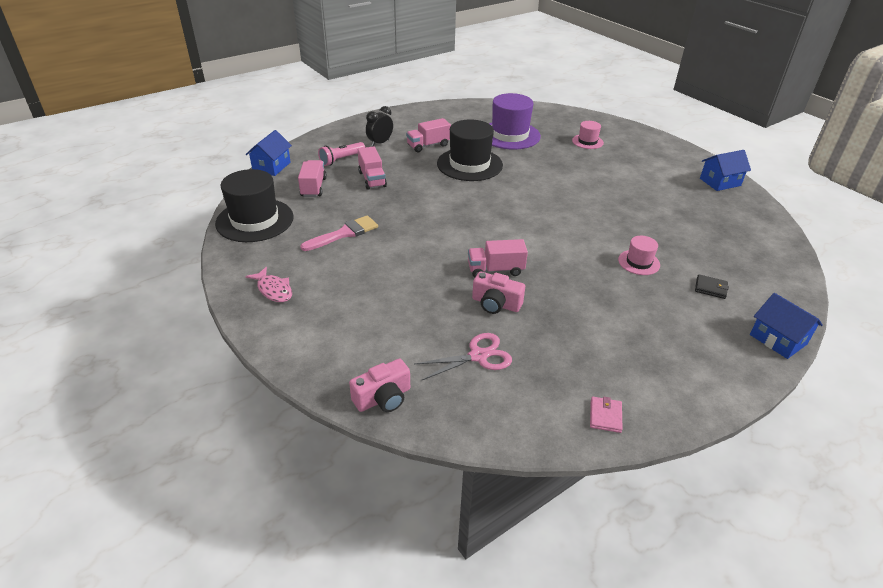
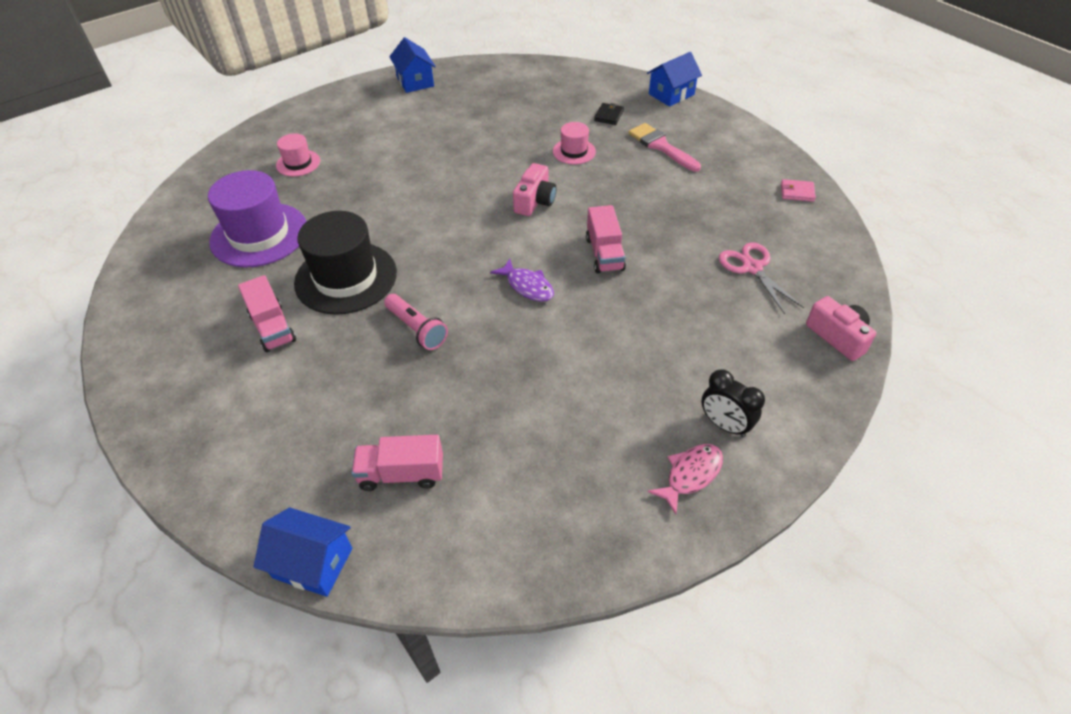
camera: 90 degrees left, 10 degrees up
(255, 220) = (510, 546): black hat -> none
(341, 159) = (302, 445): pink flashlight -> pink flashlight (416, 329)
(344, 233) = (541, 410): pink brush -> pink brush (661, 146)
(372, 179) = (380, 392): pink truck -> none
(380, 143) = (248, 394): black clock -> black clock (724, 425)
(458, 232) = (527, 286): none -> purple fish
(496, 304) = (666, 254): pink camera -> pink camera (535, 201)

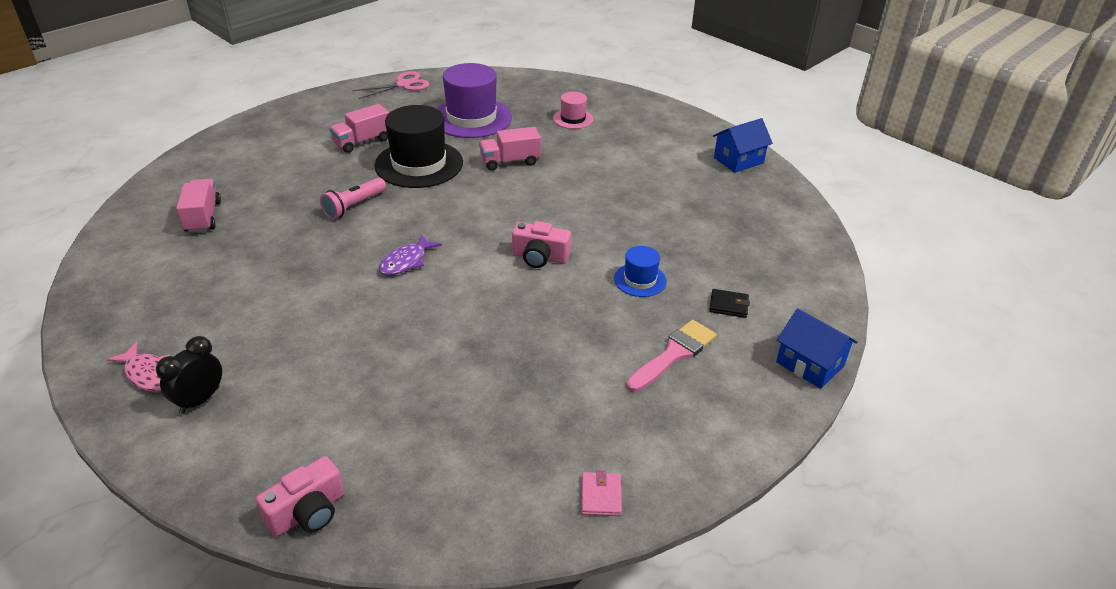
camera: 80 degrees right, 10 degrees down
(313, 563) = (141, 191): blue house -> none
(574, 151) = (640, 280): pink hat -> blue hat
(604, 254) = (456, 310): pink truck -> pink truck (510, 162)
(752, 268) = (435, 435): pink scissors -> pink scissors (403, 85)

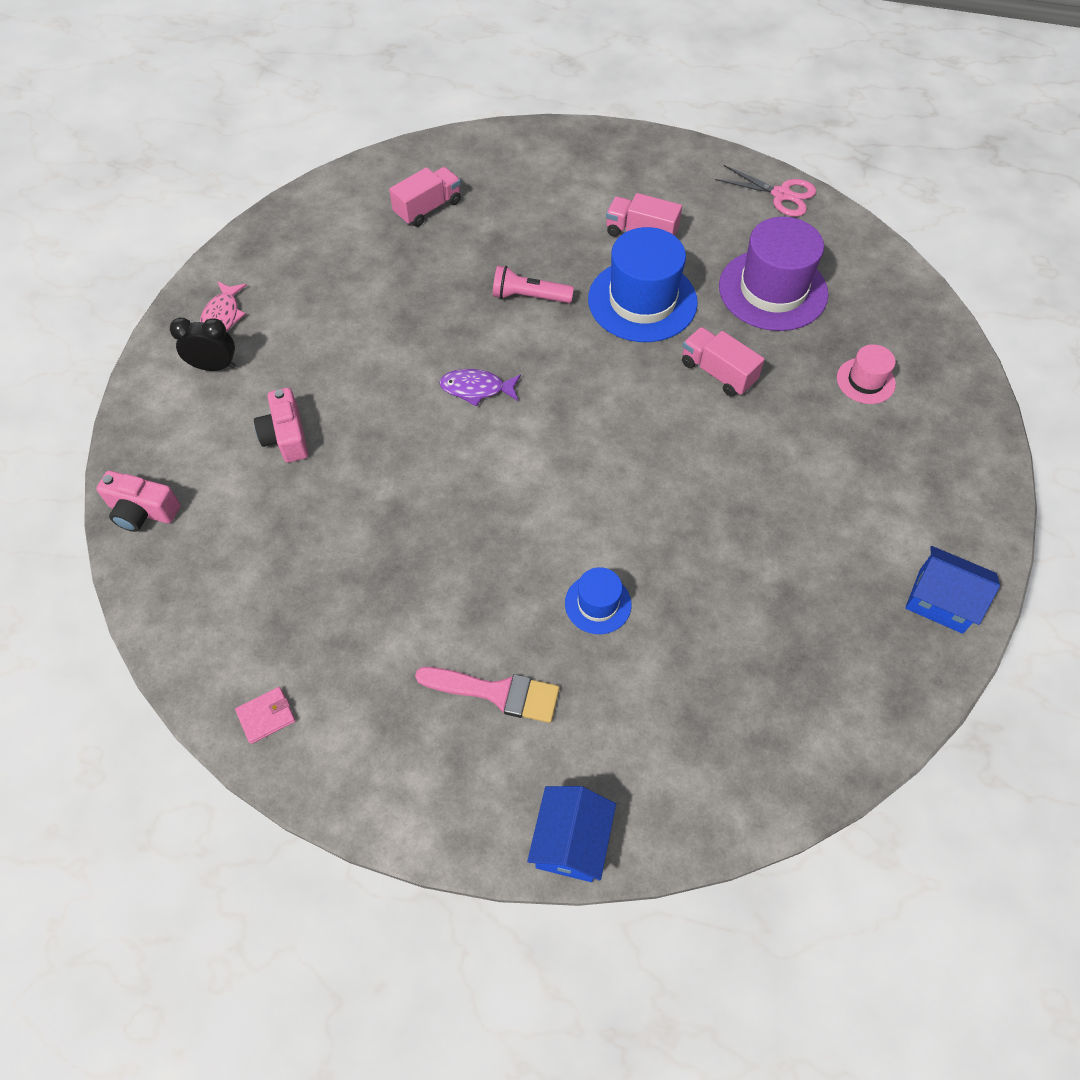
camera: 60 degrees right, 20 degrees up
(419, 164) = (642, 301): black hat -> blue hat
(540, 257) = (567, 492): pink camera -> pink camera (286, 436)
(728, 305) = (617, 713): black wallet -> none

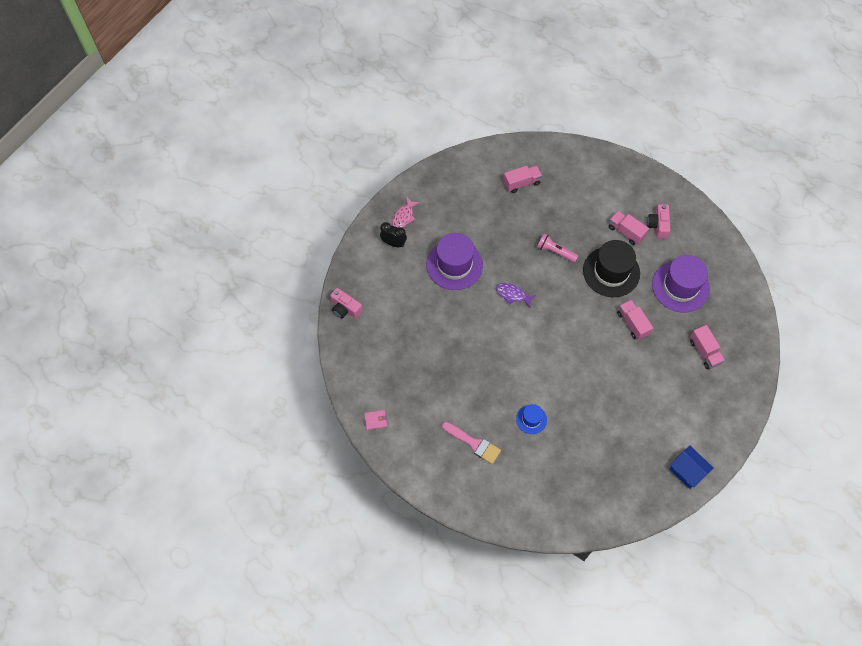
camera: 20 degrees right, 5 degrees up
(286, 436) = (417, 291): pink camera -> pink camera (658, 225)
(346, 370) = (454, 265): none -> purple hat
(571, 841) = (483, 515): blue house -> none
(642, 301) = (611, 272): blue hat -> black hat
(781, 195) = (710, 231): pink scissors -> none
(865, 381) = (704, 352): pink hat -> pink truck

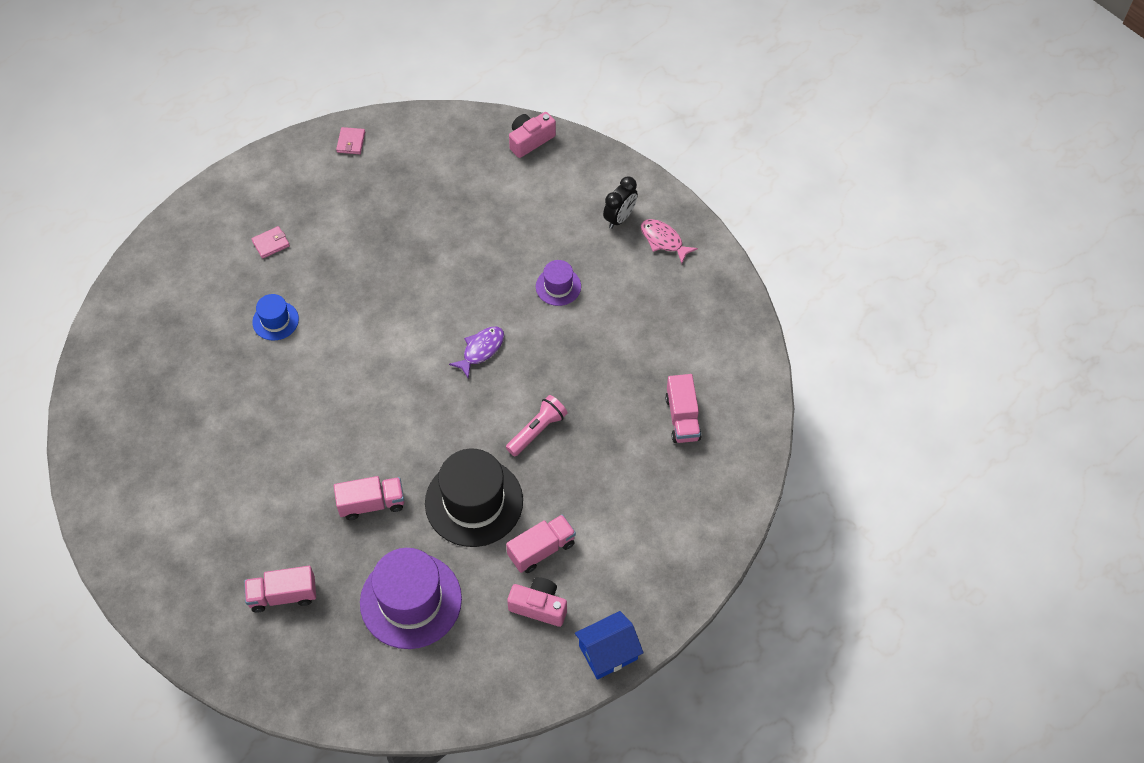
camera: 105 degrees right, 5 degrees down
(454, 265) = (558, 286): purple hat -> purple hat, size x0.50
(474, 443) = (271, 243): pink brush -> pink wallet
(687, 471) = (110, 499): blue house -> blue house (608, 652)

